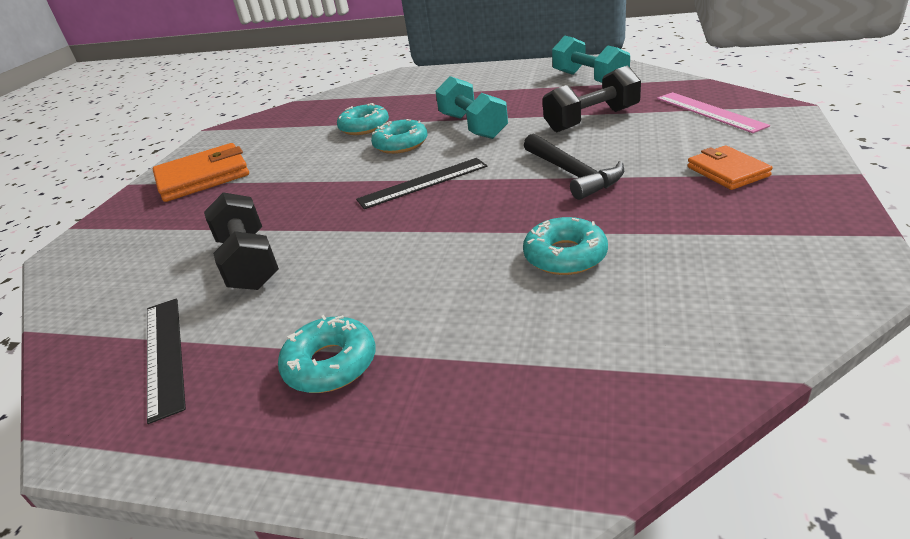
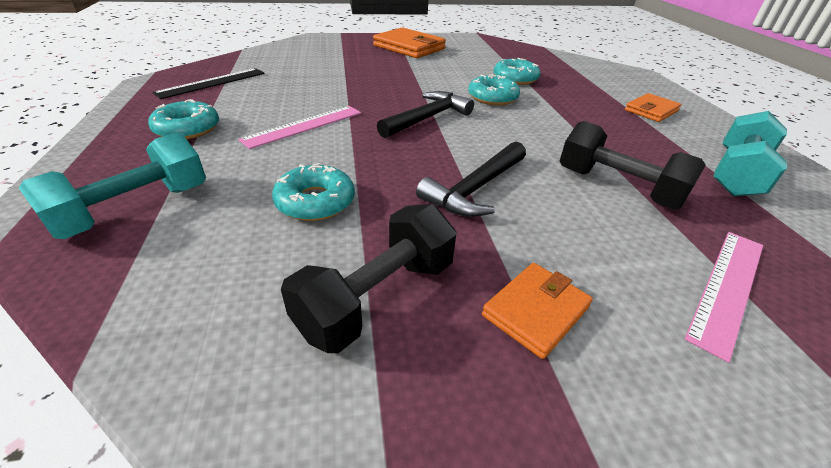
camera: 60 degrees right, 5 degrees up
(249, 262) = (304, 82): black dumbbell -> black dumbbell (377, 297)
(388, 263) = (304, 126): none -> pink ruler
(423, 183) = (427, 118): black ruler -> black hammer
(473, 126) = (549, 122): turquoise dumbbell -> turquoise dumbbell (135, 209)
(479, 84) = (651, 111): none -> orange wallet

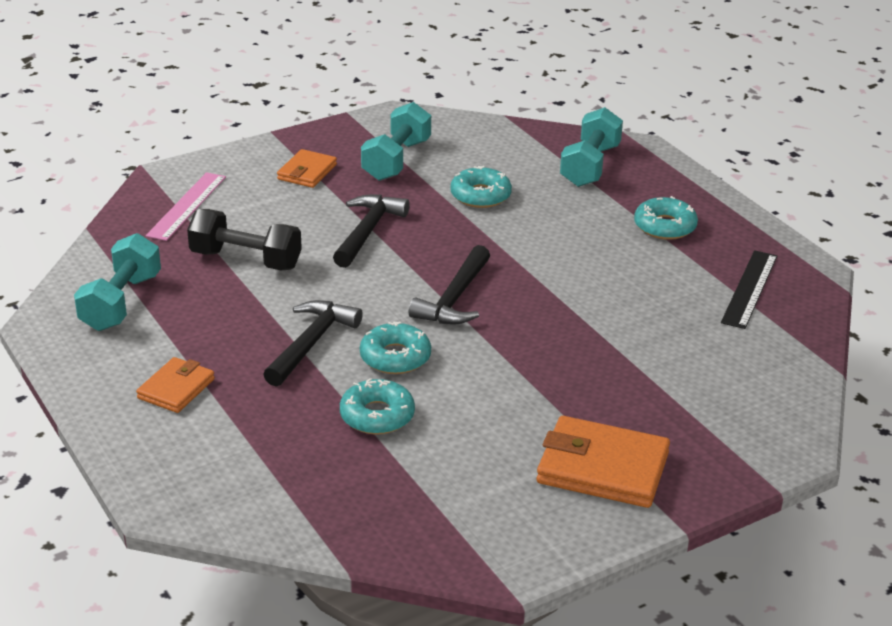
camera: 160 degrees right, 5 degrees down
(304, 126) = (568, 256): pink ruler -> none
(377, 297) = (396, 160): black dumbbell -> turquoise dumbbell
(552, 115) = (311, 343): none -> black hammer

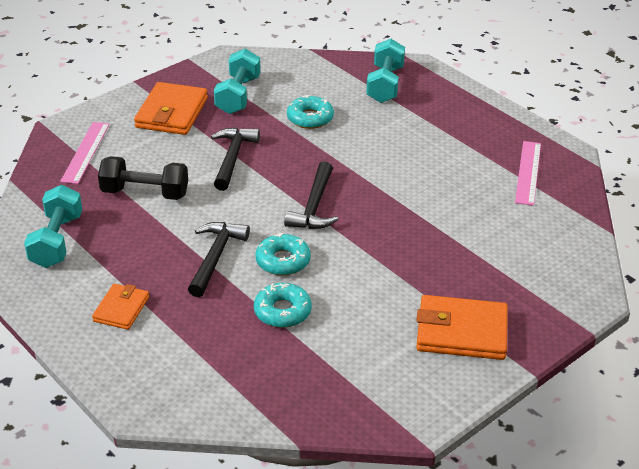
camera: 10 degrees left, 5 degrees up
(307, 172) = (172, 113): orange wallet -> orange wallet, size x1.70
(665, 226) = (453, 128): turquoise donut -> none
(750, 289) = (528, 172): black ruler -> pink ruler

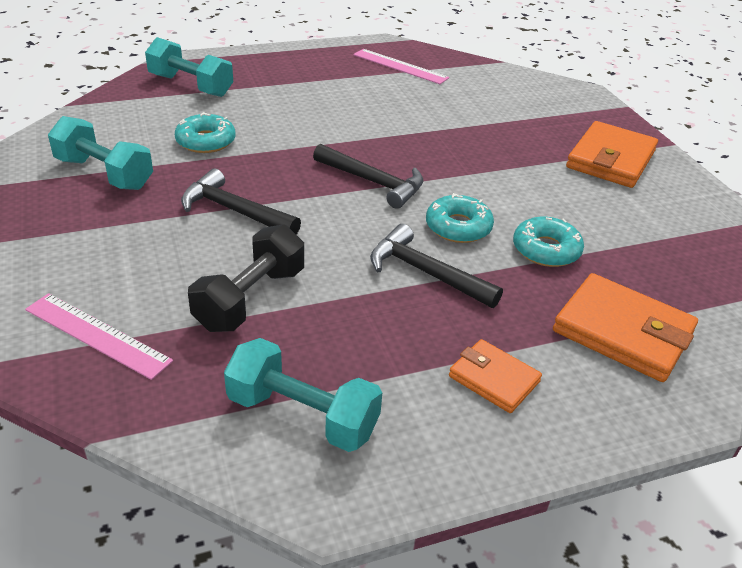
camera: 70 degrees left, 0 degrees up
(172, 113) = (84, 232): orange wallet -> orange wallet (623, 332)

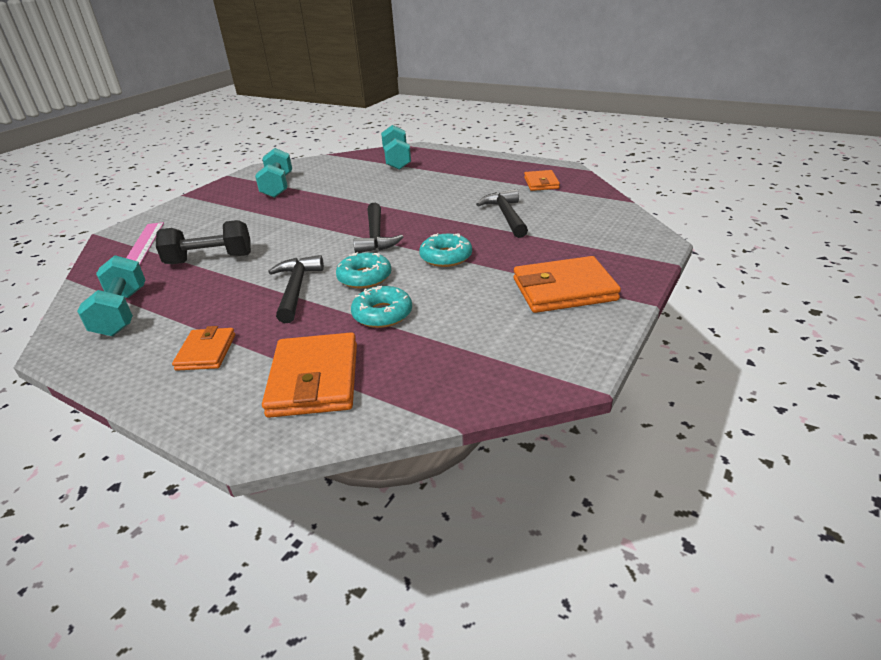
camera: 55 degrees right, 5 degrees down
(206, 141) = (345, 187): turquoise donut -> turquoise donut (446, 257)
(234, 211) = (287, 221): black hammer -> black hammer (506, 215)
(400, 66) = (541, 183): pink ruler -> orange wallet

